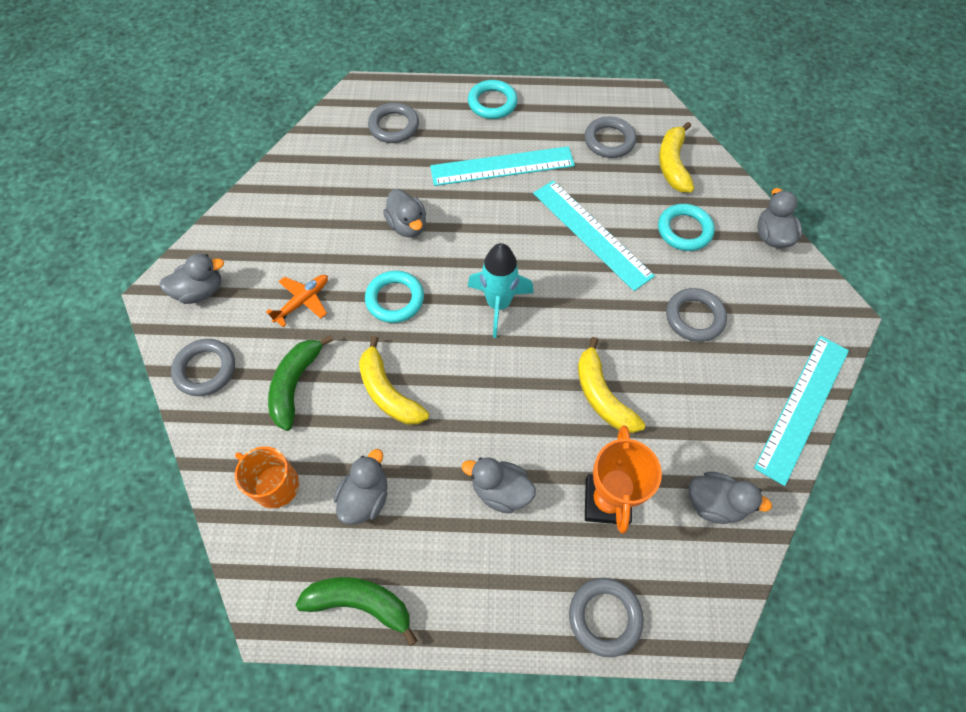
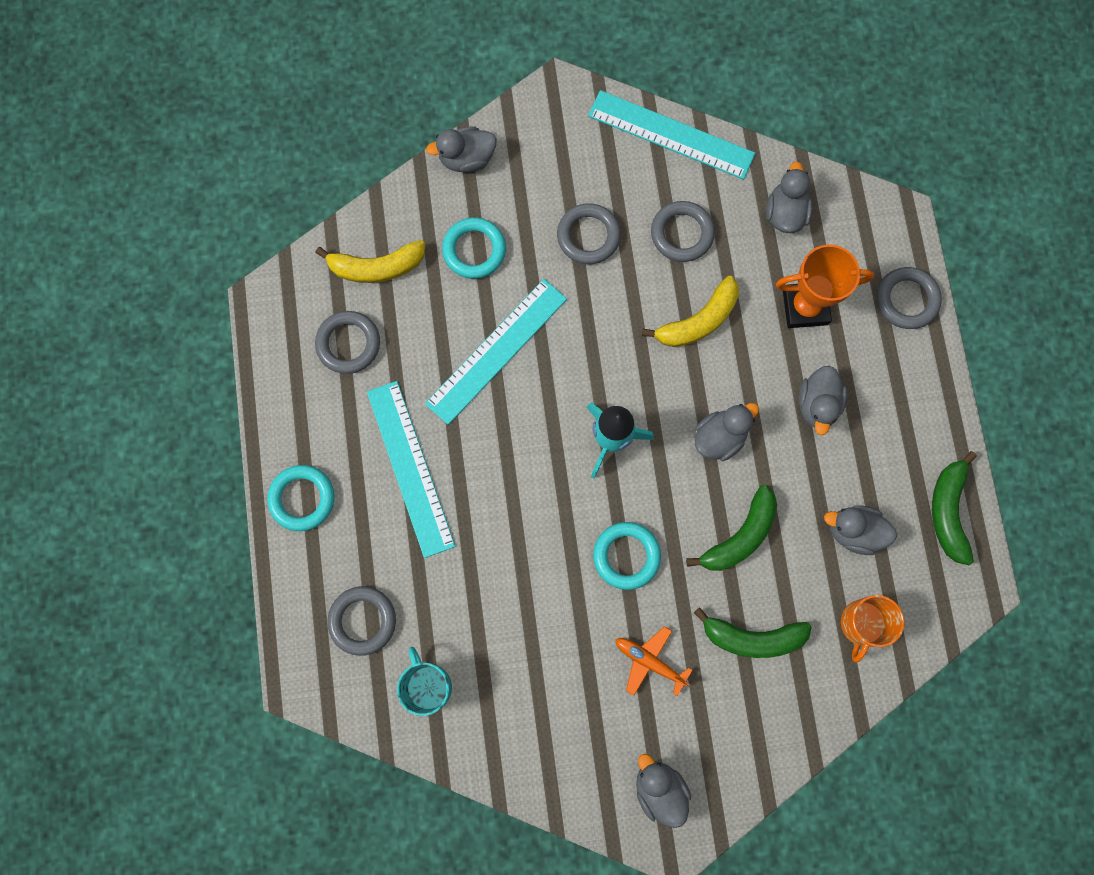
camera: 100 degrees left, 15 degrees up
(205, 369) = (756, 744): grey ring -> grey ring (682, 233)
(334, 157) = (428, 686): none -> turquoise mug
(388, 392) = (740, 536): yellow banana -> green banana
(407, 226) = (521, 565): grey duck -> grey duck (719, 437)

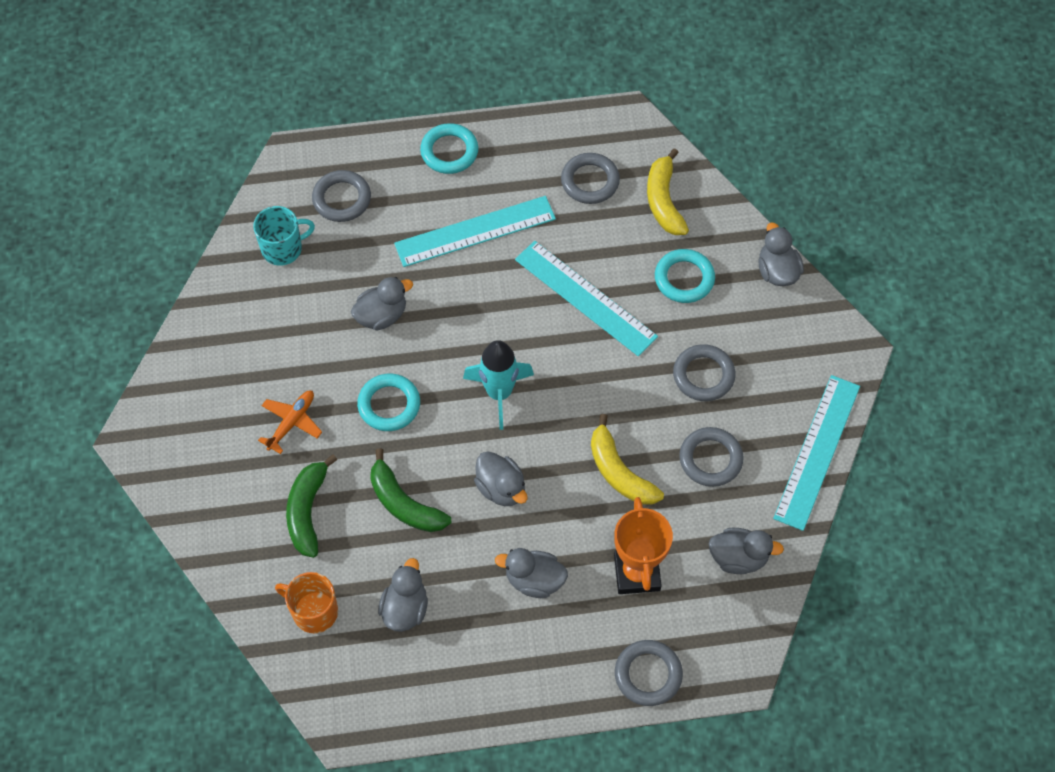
camera: 90 degrees right, 15 degrees down
(659, 789) = (178, 429): grey duck -> grey duck (382, 315)
(948, 511) = (422, 701): green banana -> none

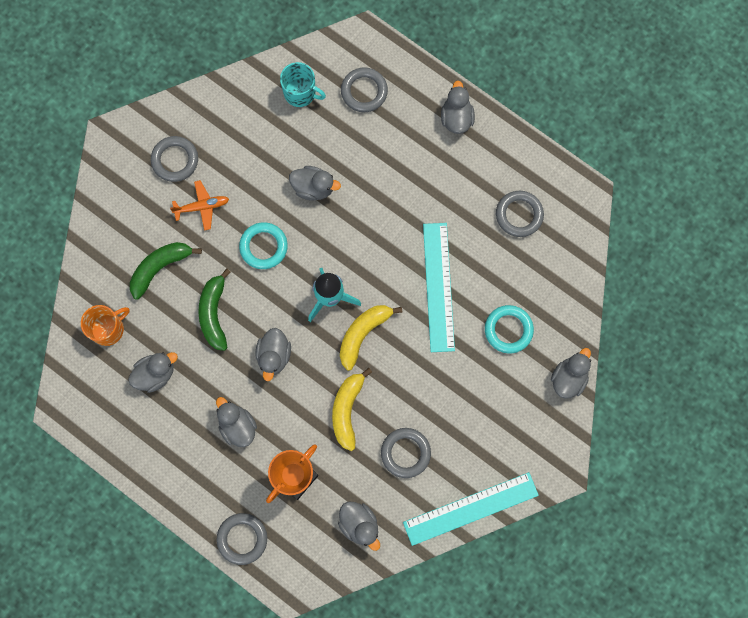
camera: 45 degrees right, 15 degrees up
(314, 611) = (108, 329): orange mug -> orange mug turned 75 degrees clockwise
(449, 151) = (456, 118): turquoise ring -> grey duck
(475, 231) = (419, 184): turquoise ruler -> none
(663, 201) = (549, 269): yellow banana -> yellow banana (363, 334)
(703, 375) = (455, 400): grey ring -> grey ring (175, 160)

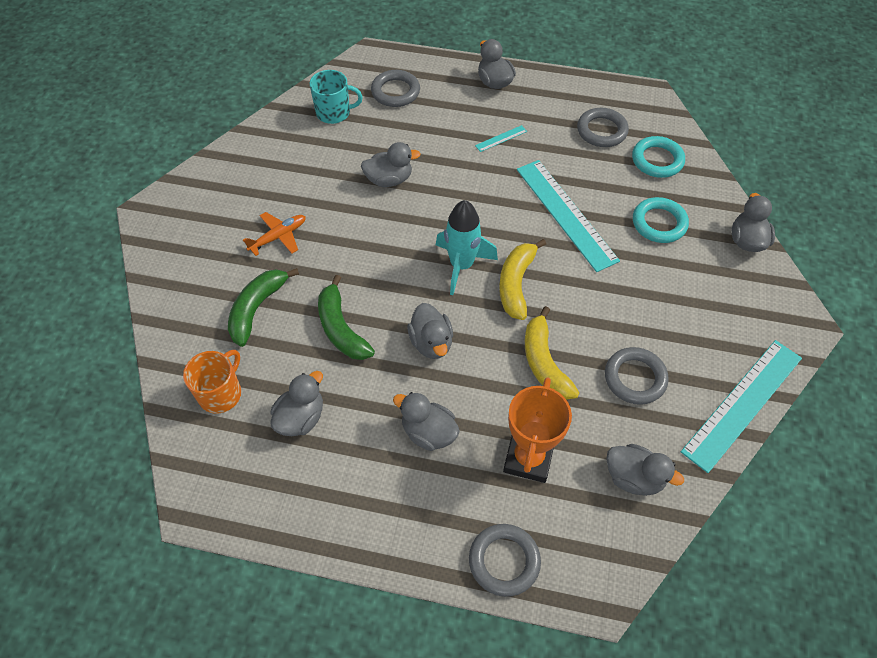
camera: 25 degrees left, 20 degrees down
(175, 160) = (229, 208): grey ring -> none
(263, 247) = (364, 247): turquoise ring -> turquoise ring (657, 160)
(428, 185) = (501, 138): none -> turquoise ruler

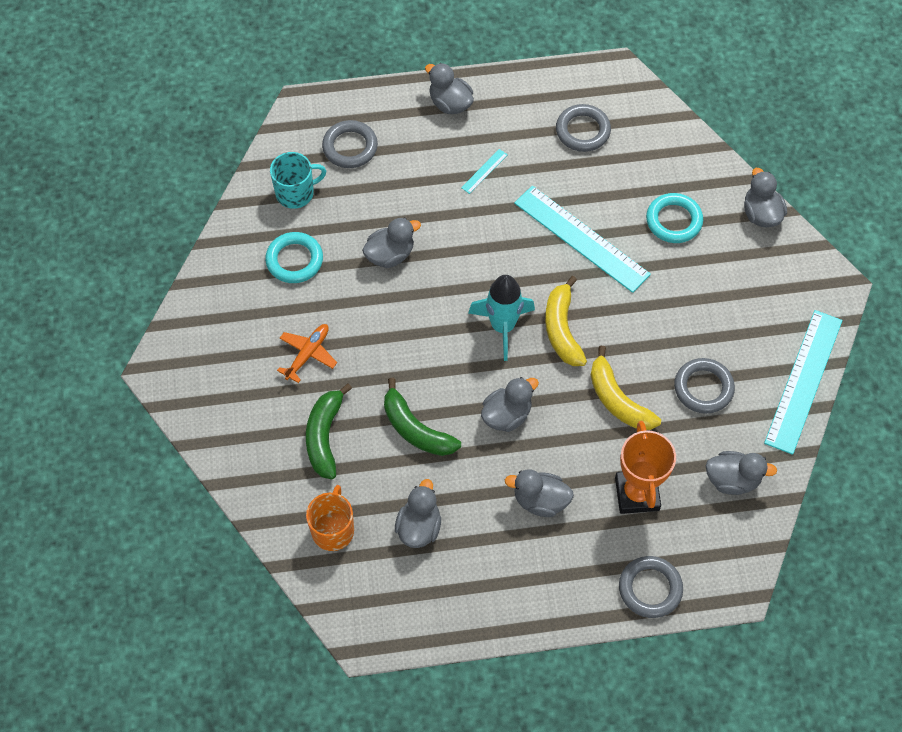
camera: 20 degrees left, 5 degrees up
(431, 343) = (507, 415): grey duck -> grey duck turned 90 degrees counterclockwise
(657, 160) = (649, 149): turquoise ring -> turquoise ring (294, 260)

